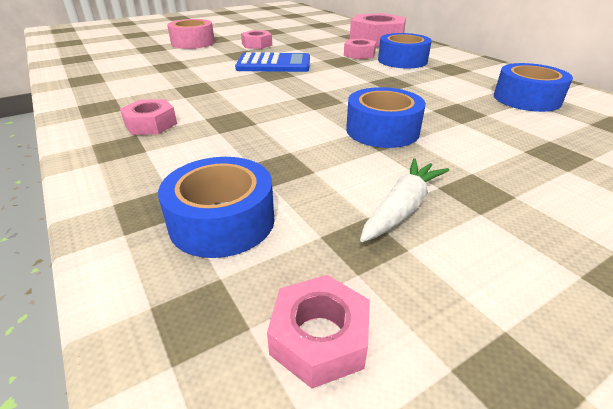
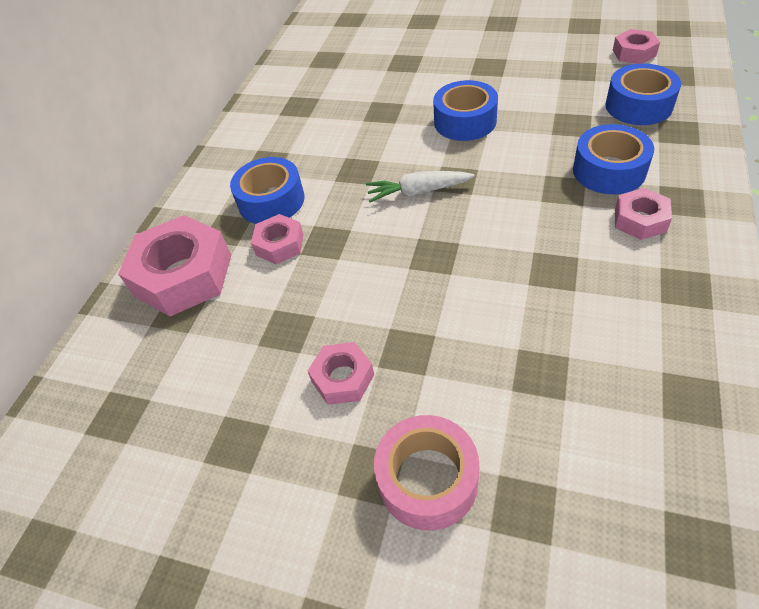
camera: 125 degrees left, 15 degrees up
(274, 64) = (406, 281): blue calculator -> none
(402, 208) = (538, 74): white carrot -> white carrot (417, 192)
(526, 99) = (314, 99): blue tape -> blue tape (609, 170)

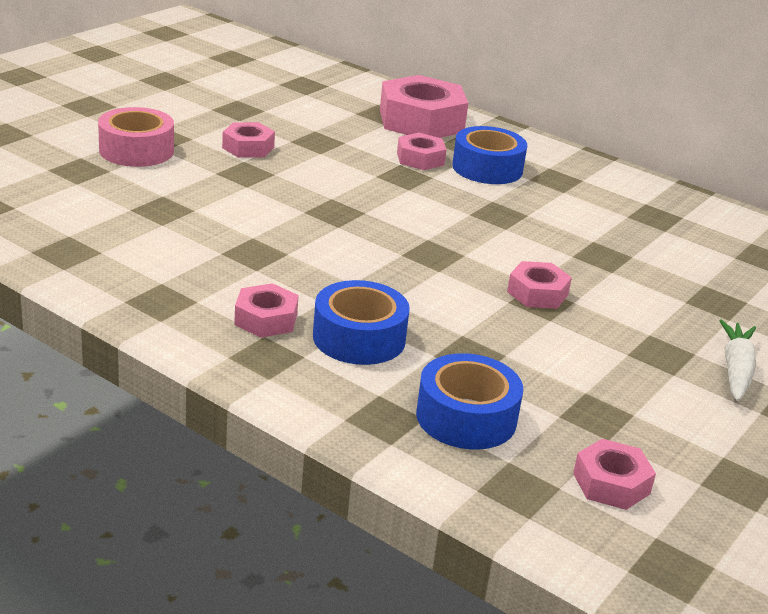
camera: 100 degrees right, 20 degrees down
(417, 192) = (432, 230): white carrot -> white carrot (736, 369)
(465, 121) = (537, 293): blue tape -> pink nut

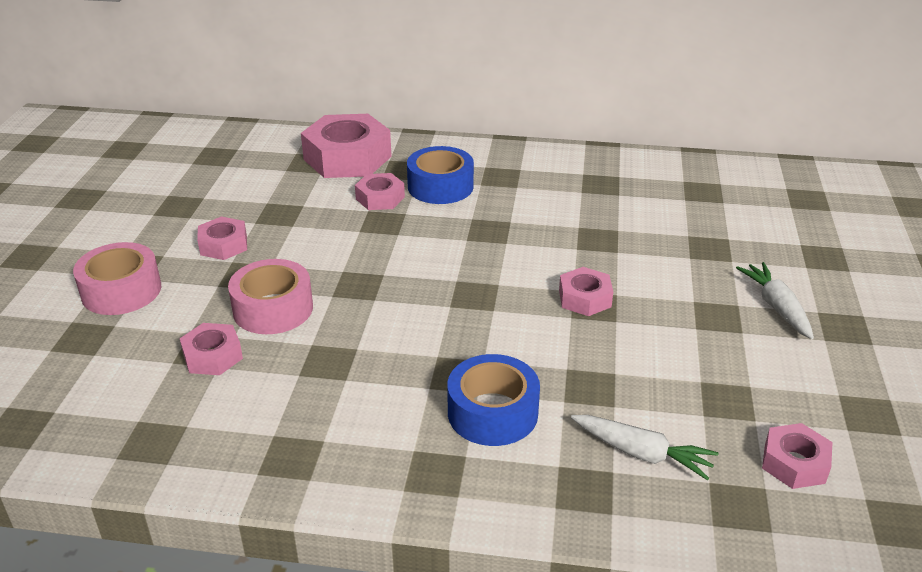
camera: 25 degrees left, 5 degrees up
(245, 203) = (273, 309): none -> pink tape
(266, 319) = (400, 431): pink nut -> pink nut (213, 356)
(466, 417) = (642, 454): blue tape -> white carrot

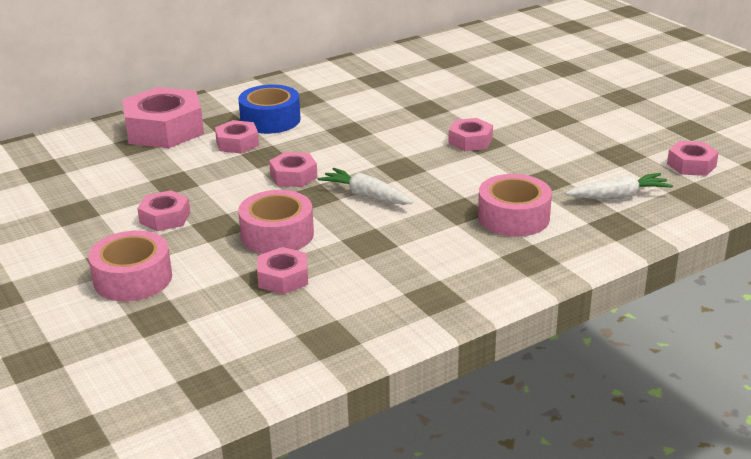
camera: 40 degrees left, 5 degrees down
(373, 255) = (293, 176): none -> pink nut
(492, 413) = (513, 217): blue tape -> pink tape
(776, 307) = (577, 101): white carrot -> white carrot (366, 195)

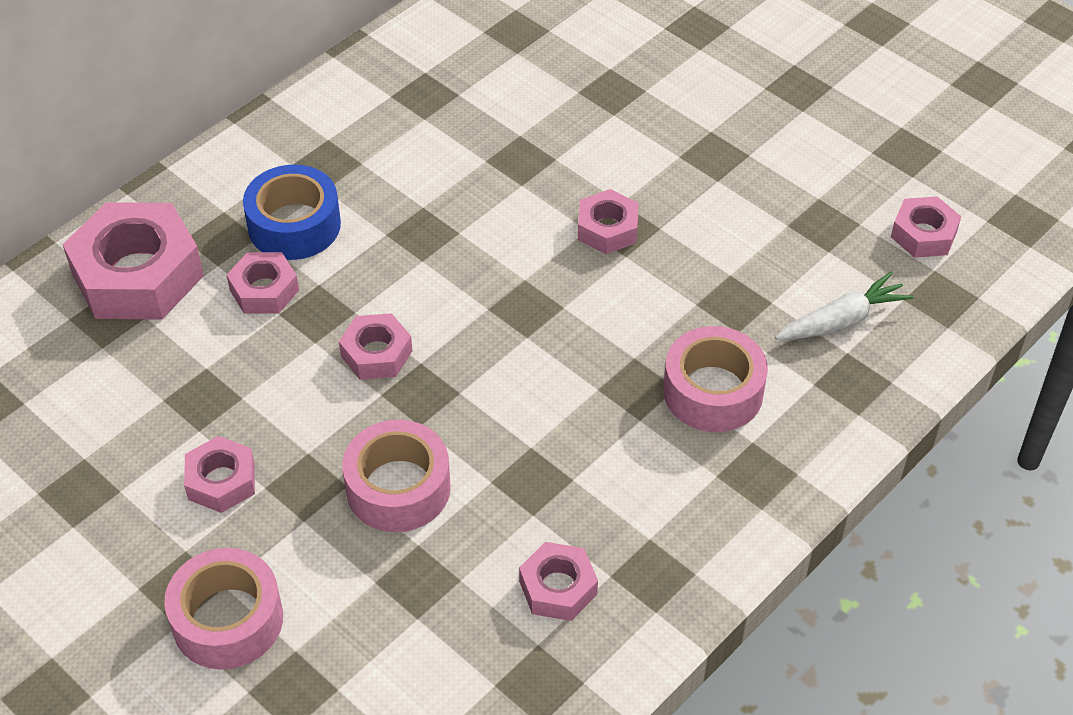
camera: 15 degrees left, 20 degrees up
(283, 278) = (438, 577): pink nut -> pink nut (558, 587)
(366, 195) = (495, 379): white carrot -> none

